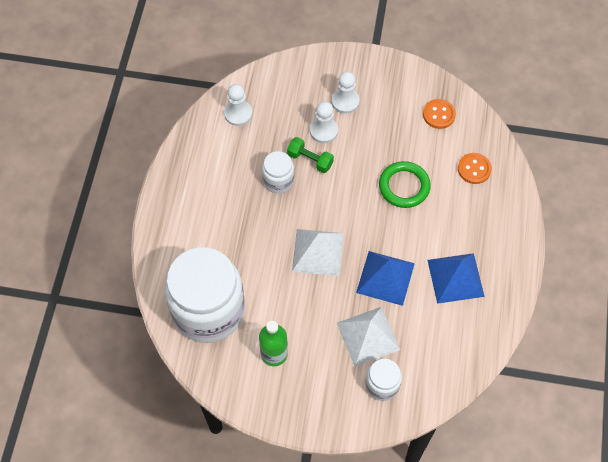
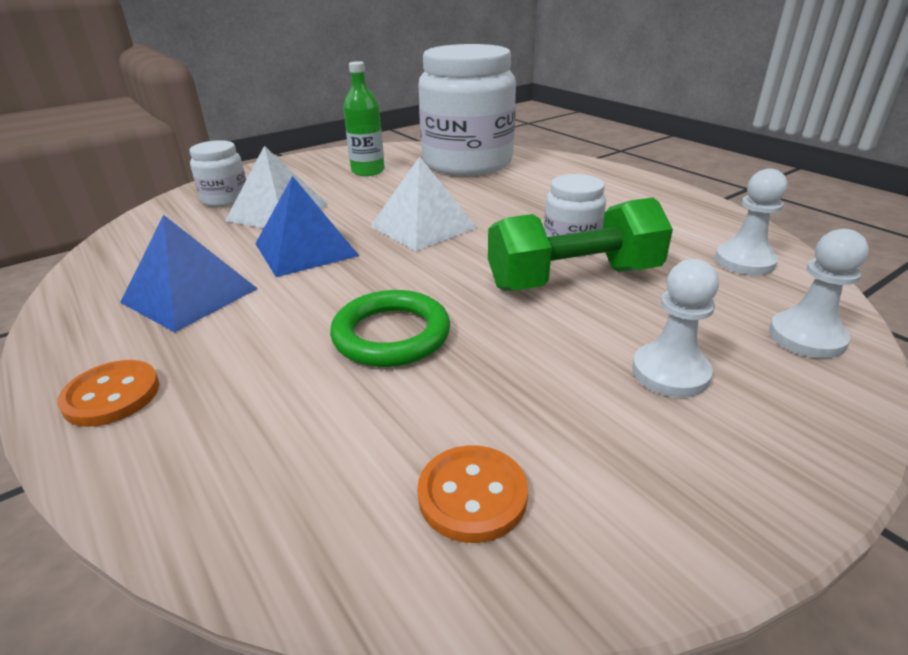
camera: 135 degrees right, 30 degrees down
(310, 160) = (574, 279): green dumbbell -> green dumbbell, size x1.83
(323, 131) = (620, 315): white pawn -> white pawn (806, 337)
(474, 169) = (270, 446): orange button -> orange button (112, 395)

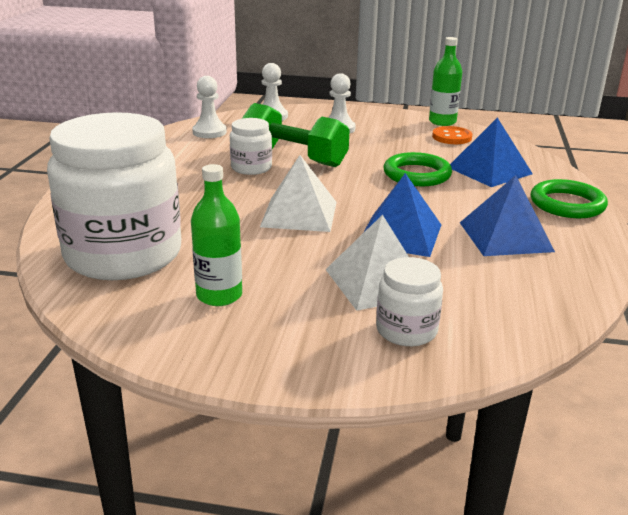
camera: 135 degrees left, 5 degrees down
(112, 395) = (567, 204): orange button -> green ring
(292, 412) = (489, 170): none -> blue pyramid
(588, 573) = (442, 122): none -> green bottle

